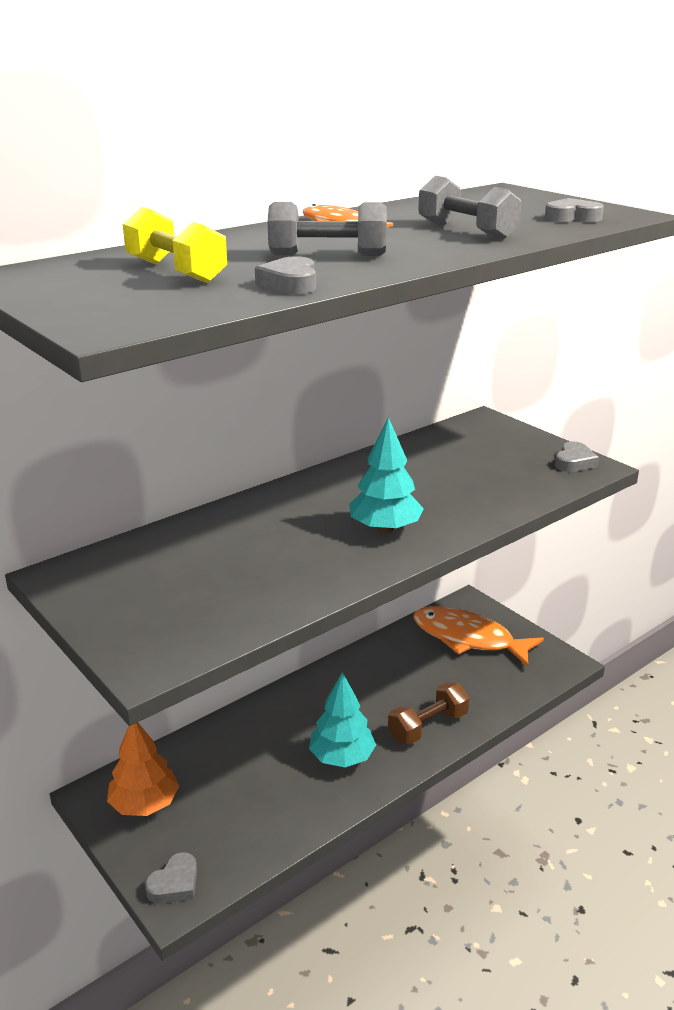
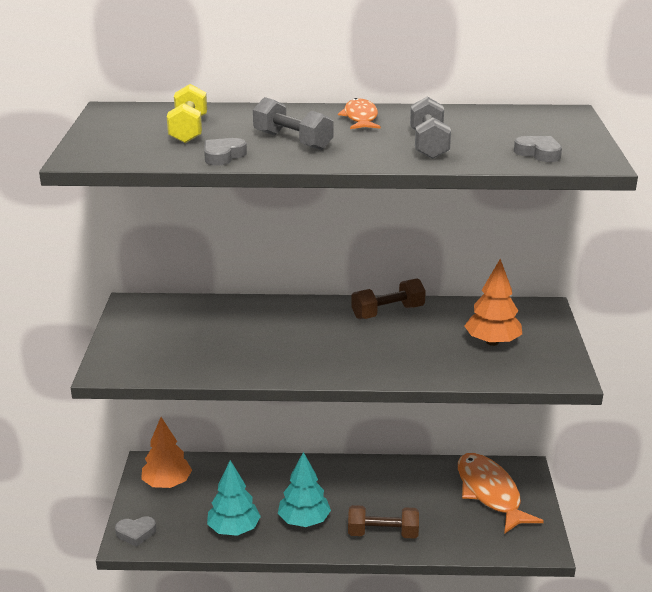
camera: 40 degrees right, 0 degrees up
(362, 473) = (387, 312): none -> brown dumbbell
(385, 528) = (342, 354): turquoise tree -> turquoise tree (234, 529)
(493, 463) = (492, 342): none -> orange tree
(574, 462) = (557, 366): grey heart -> none

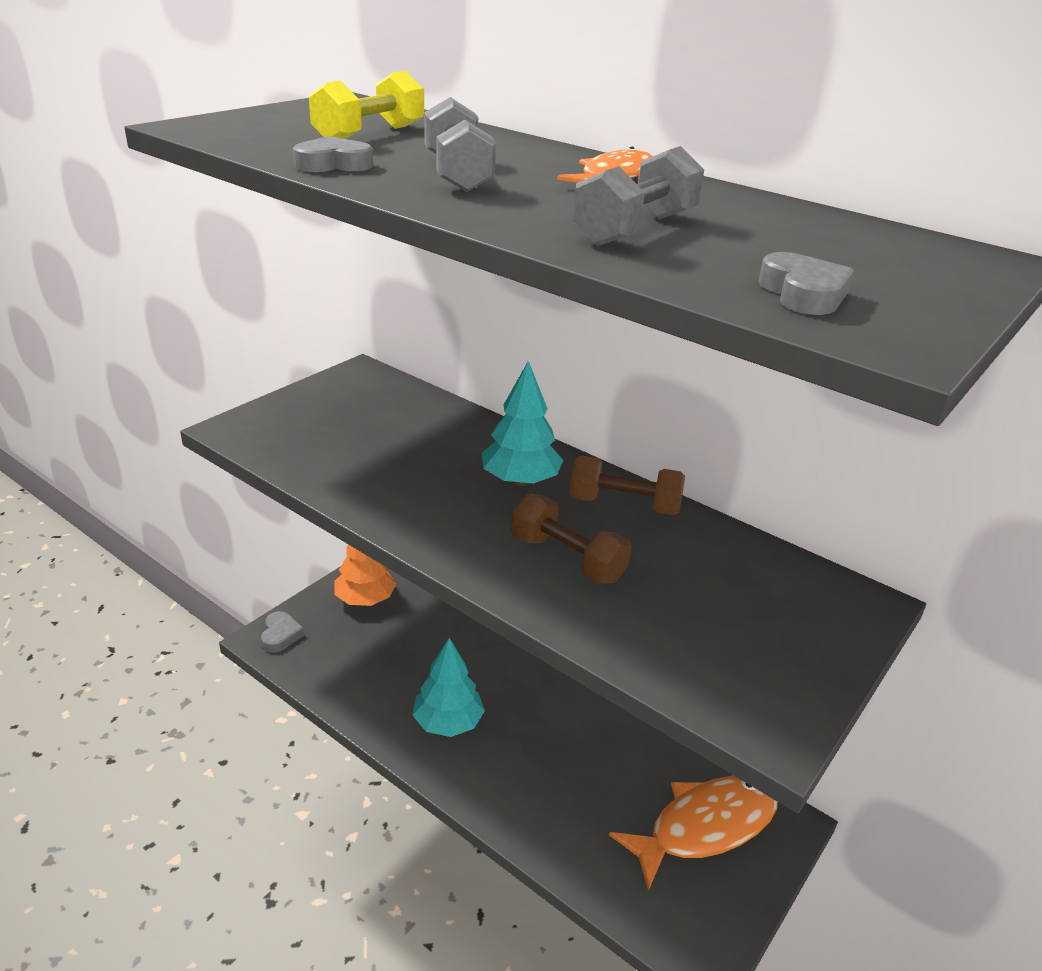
camera: 35 degrees right, 5 degrees up
(136, 533) = (280, 635): grey heart -> grey heart turned 120 degrees counterclockwise
(234, 529) = (369, 687): turquoise tree -> turquoise tree (520, 481)
(383, 533) = (516, 795): brown dumbbell -> brown dumbbell (567, 558)
(490, 493) = (705, 827): orange fish -> orange fish turned 45 degrees clockwise
(492, 342) = (717, 614): orange tree -> none

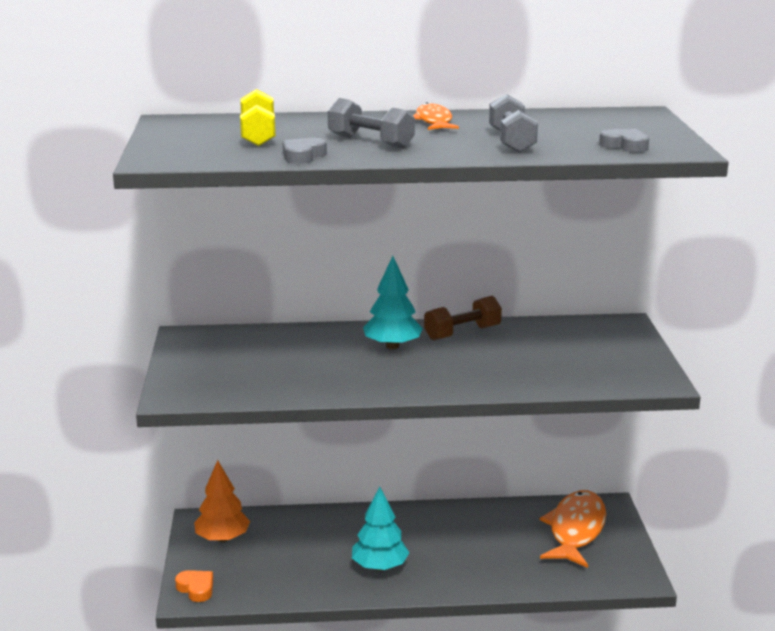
camera: 40 degrees left, 10 degrees down
(280, 635) = (196, 588): grey heart -> orange heart
(567, 558) = (478, 366): brown dumbbell -> none

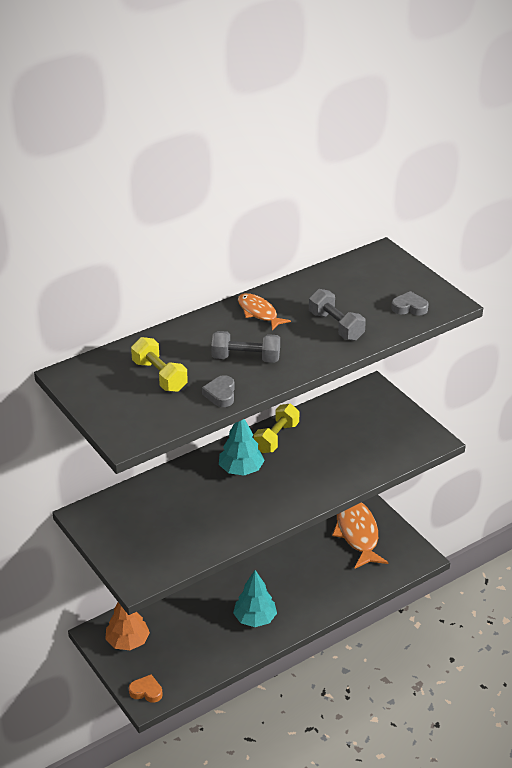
camera: 30 degrees left, 15 degrees up
(462, 333) = (276, 438): brown dumbbell -> yellow dumbbell

